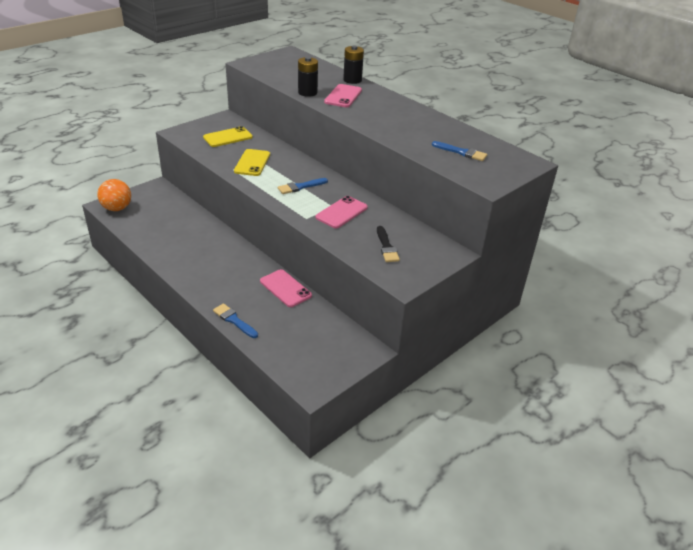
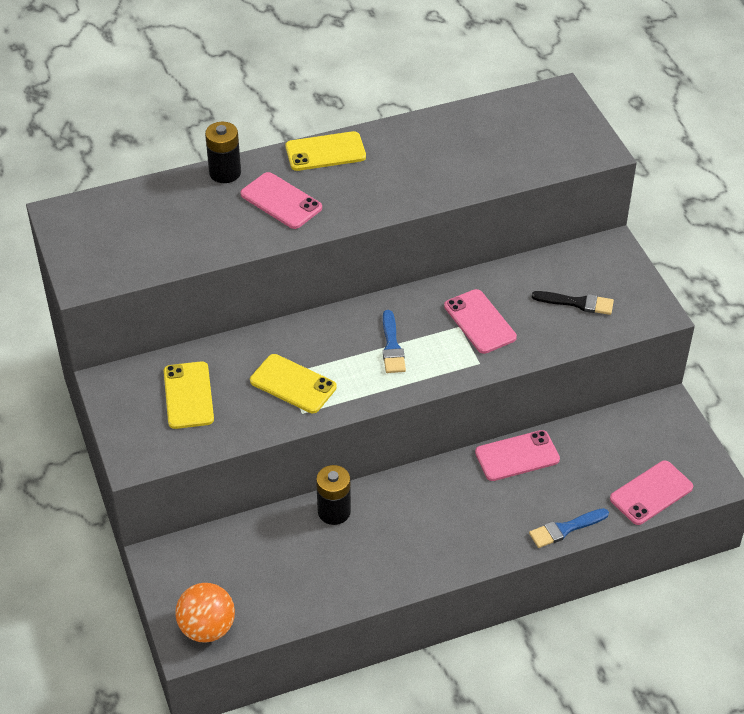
camera: 65 degrees left, 10 degrees up
(284, 355) = (651, 493): none -> pink phone
(307, 92) = (247, 237): black battery -> black battery (334, 511)
(394, 101) = (325, 152): none -> yellow phone
(461, 152) = (510, 142): blue brush -> none

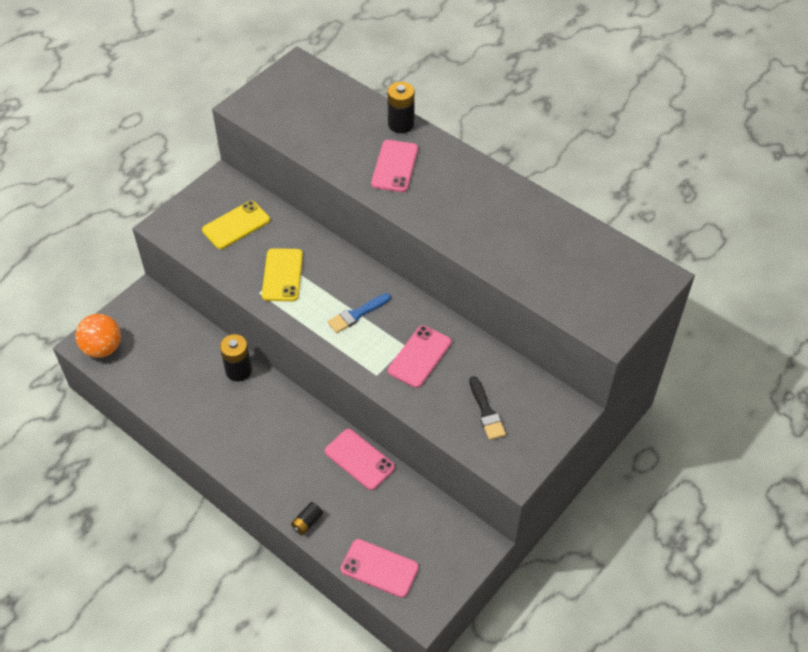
camera: 60 degrees right, 5 degrees up
(325, 152) = (466, 166): yellow phone -> none
(565, 529) = (307, 522): blue brush -> black battery

